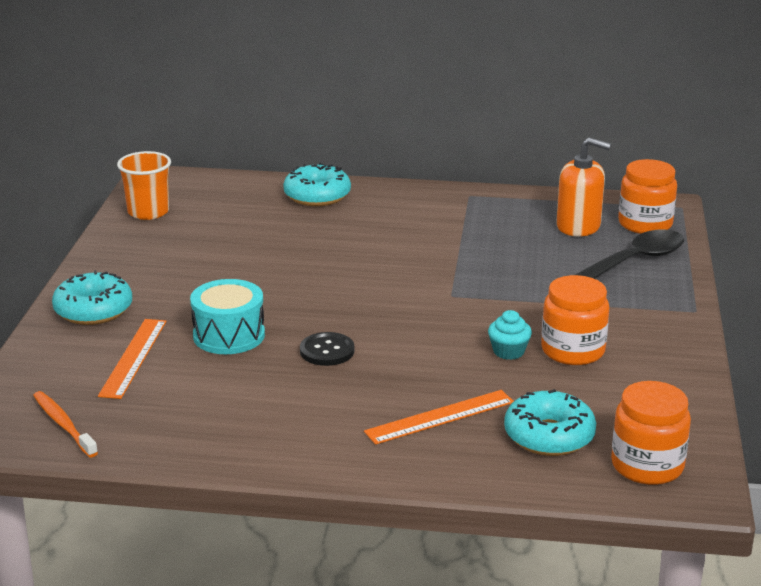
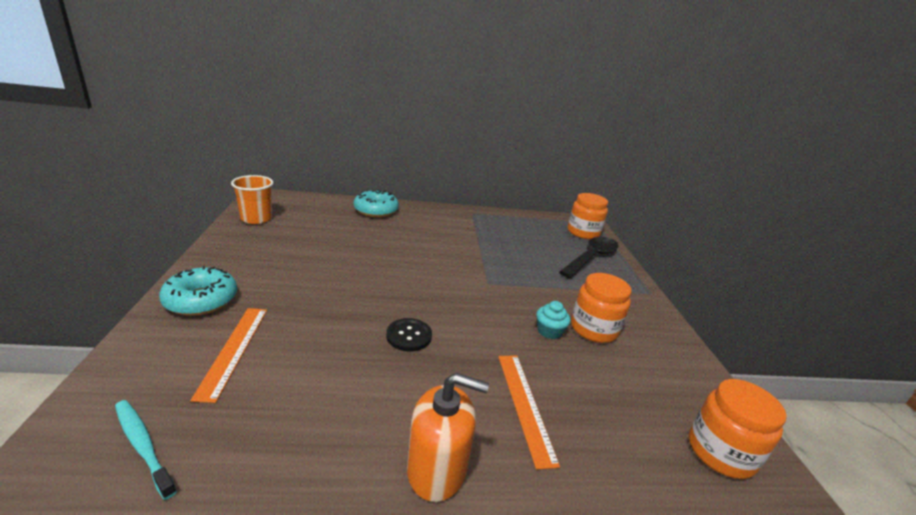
camera: 15 degrees left, 0 degrees up
(63, 424) = (143, 445): orange toothbrush -> turquoise toothbrush
(229, 335) = (323, 323): turquoise drum -> none
(440, 417) = (525, 405): orange ruler -> orange ruler turned 60 degrees counterclockwise
(549, 436) = (623, 421): turquoise donut -> none
(578, 226) = (546, 233): orange soap dispenser -> orange soap dispenser (437, 469)

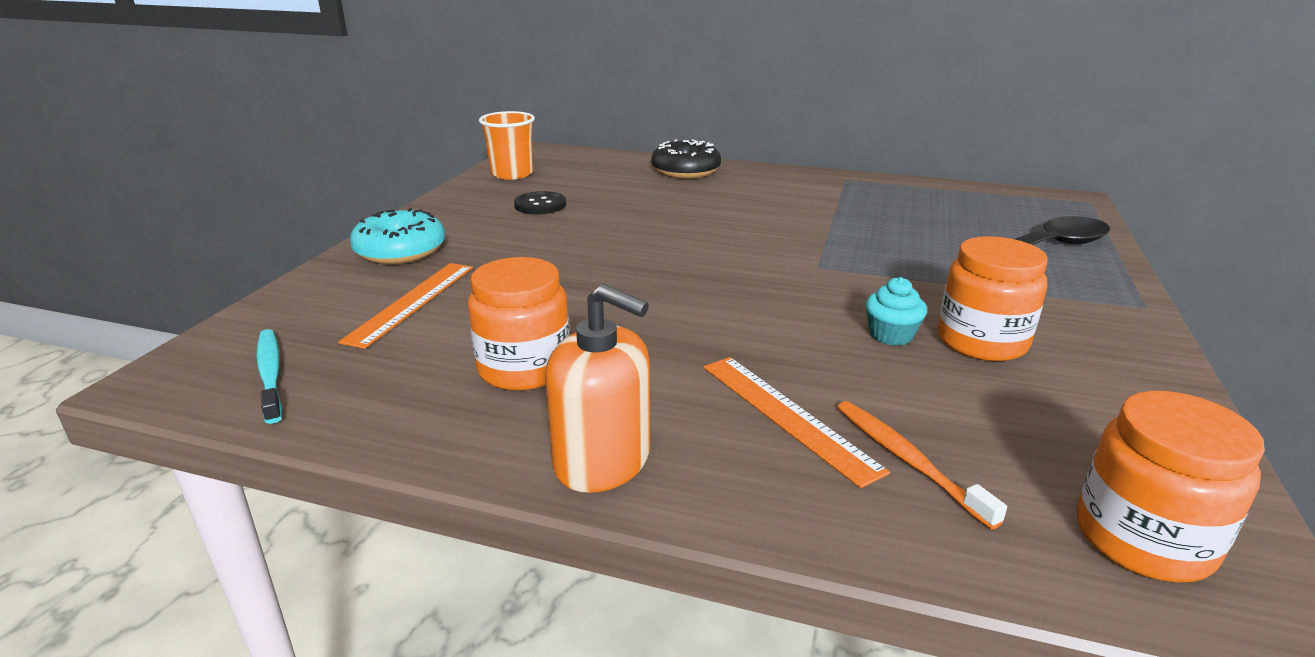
camera: 25 degrees right, 0 degrees up
(376, 210) = (685, 171): turquoise donut -> black donut
(409, 336) = (650, 314): black button -> black button (540, 205)
(525, 405) = (787, 415): orange ruler -> orange ruler turned 45 degrees counterclockwise
(583, 232) = (1050, 214): orange jar -> orange jar (524, 368)
(599, 424) = (907, 460): none -> orange toothbrush

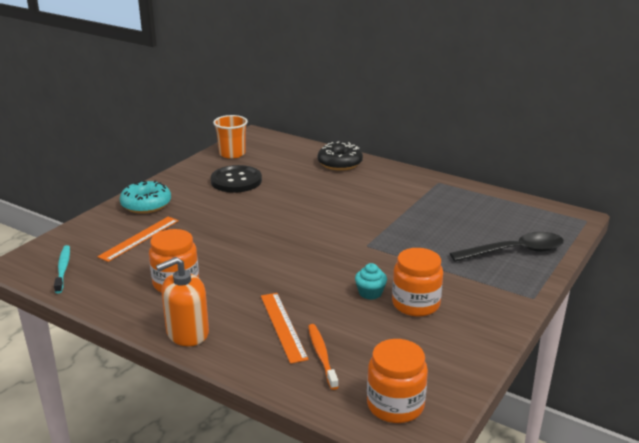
camera: 15 degrees right, 0 degrees up
(540, 205) = (236, 181): black button -> black button, size x1.63
(602, 460) = (187, 333): orange soap dispenser -> orange soap dispenser turned 105 degrees clockwise

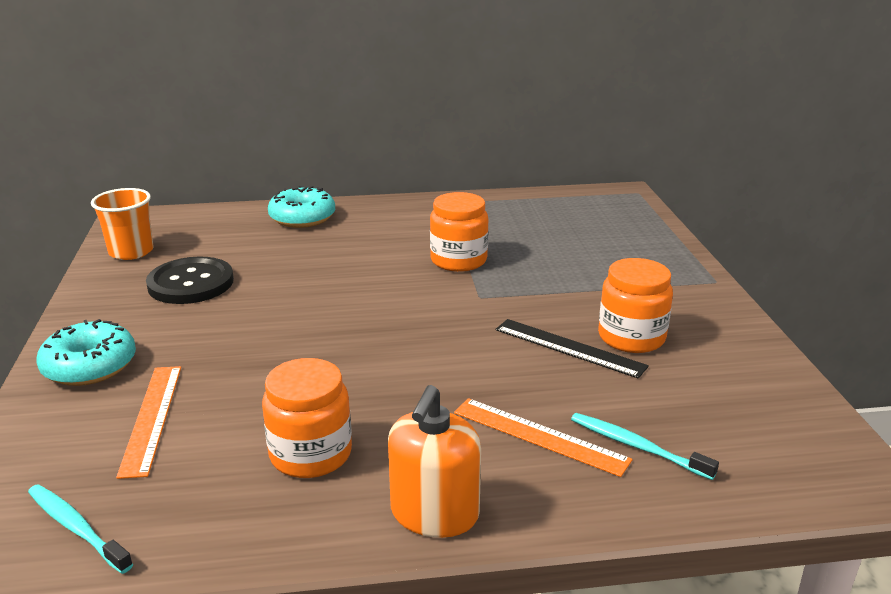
camera: 40 degrees left, 0 degrees up
(322, 355) = (636, 446): orange toothbrush -> turquoise toothbrush
(340, 163) = (302, 218): black donut -> turquoise donut
(370, 293) = (569, 348): turquoise cupcake -> black ruler
(395, 405) = (793, 458): orange jar -> orange jar (458, 260)
(514, 251) = (629, 244): black spoon -> none

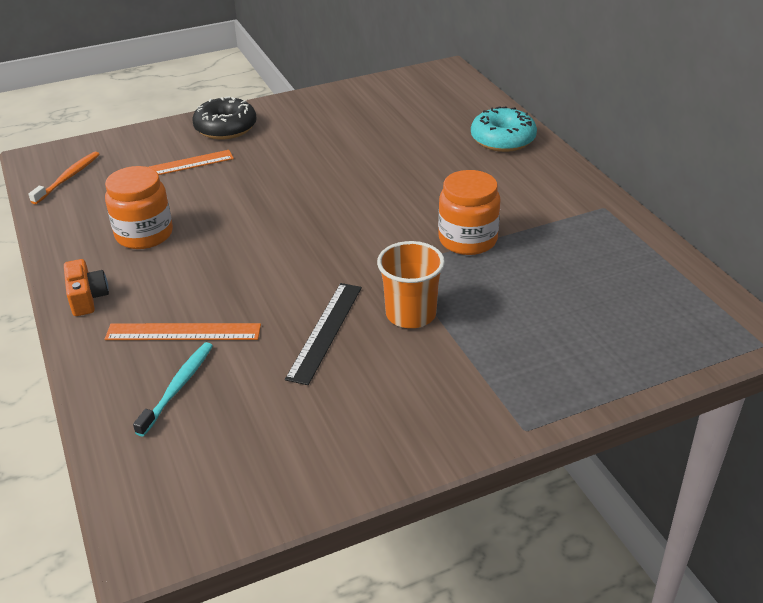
camera: 75 degrees right, 10 degrees up
(76, 527) = (68, 178): turquoise toothbrush -> orange toothbrush
(90, 366) = (226, 128): turquoise donut -> black donut
(131, 252) = (389, 89): orange cup -> orange cup (411, 314)
(191, 283) = (352, 127): black button -> none
(434, 513) = (87, 298): orange soap dispenser -> orange camera
(539, 436) = (183, 332): orange ruler -> orange ruler turned 75 degrees clockwise
(631, 337) = (360, 370): orange jar -> none

